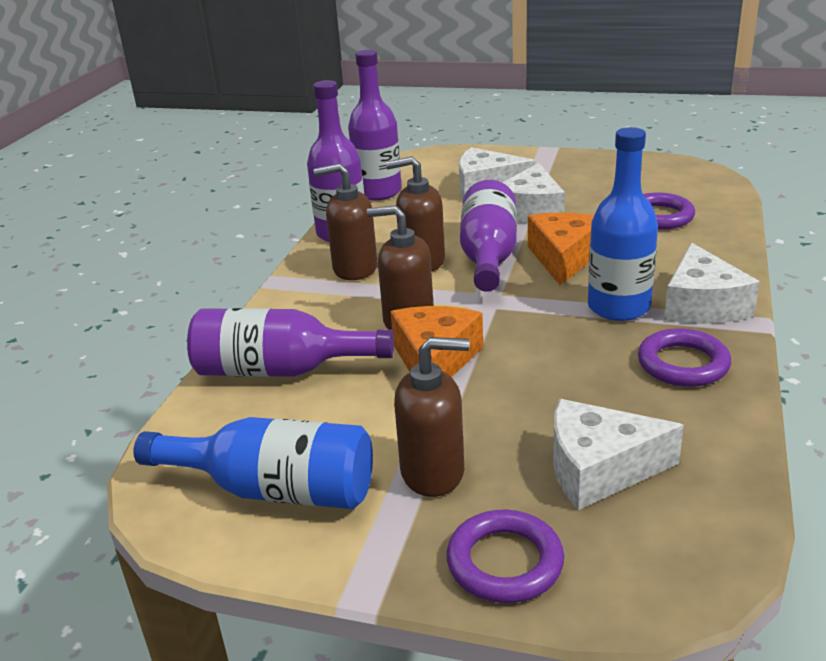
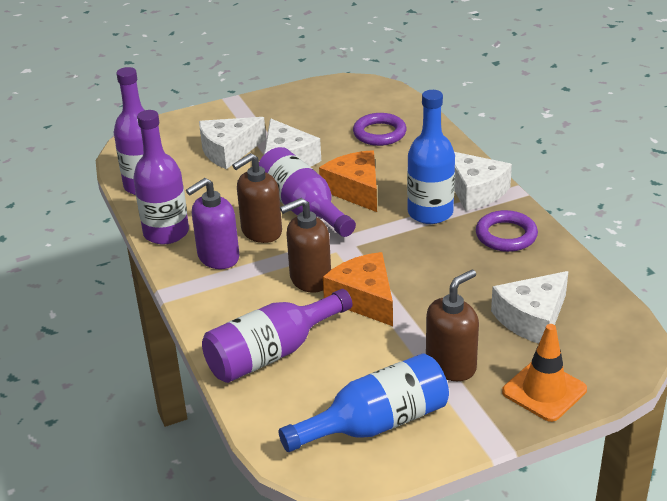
camera: 40 degrees left, 5 degrees up
(354, 269) = (218, 257): brown soap dispenser -> purple soap dispenser
(505, 562) = (544, 391): purple ring -> orange traffic cone

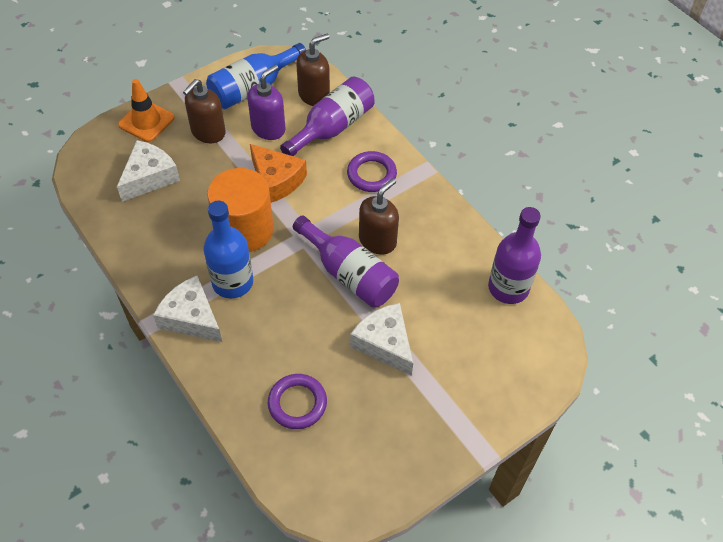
camera: 165 degrees right, 20 degrees up
(166, 233) = (458, 230): purple bottle -> none
(218, 257) = (403, 208): purple soap dispenser -> purple soap dispenser (268, 128)
(228, 151) = (450, 351): white cheese -> none
(310, 279) = (322, 194): brown soap dispenser -> brown soap dispenser (314, 95)
(355, 190) = (306, 305): orange cheese -> none
(412, 255) = (244, 229): none -> orange cylinder
(506, 235) = (164, 261): purple ring -> purple ring (371, 174)

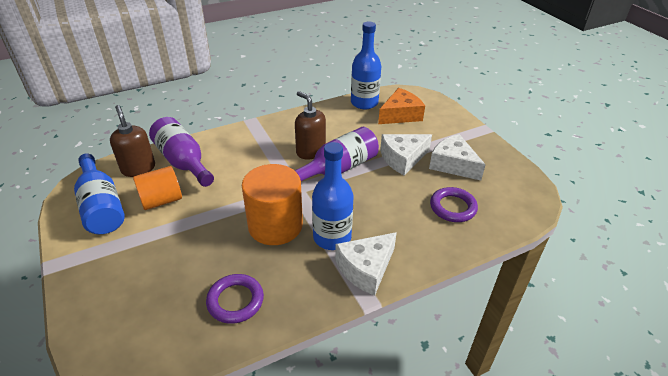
camera: 80 degrees left, 15 degrees down
(146, 121) = (93, 297): orange traffic cone -> none
(149, 177) = (179, 296): white cheese -> white cheese (453, 165)
(208, 132) = (141, 244): brown soap dispenser -> none
(268, 128) = (161, 200): purple soap dispenser -> orange cylinder
(276, 180) = (227, 200): orange cheese -> orange cheese (400, 115)
(371, 174) = (244, 147): purple ring -> purple ring (235, 301)
(508, 288) = (364, 103): purple bottle -> blue bottle

